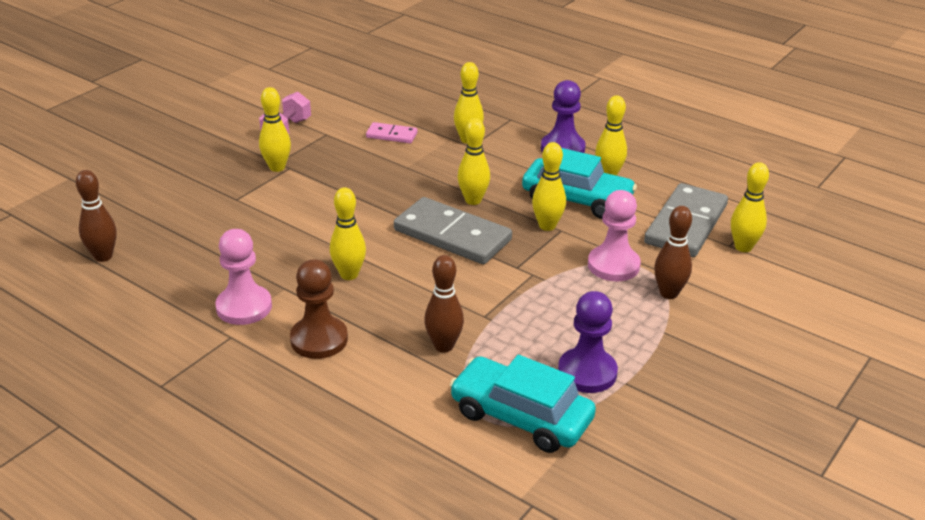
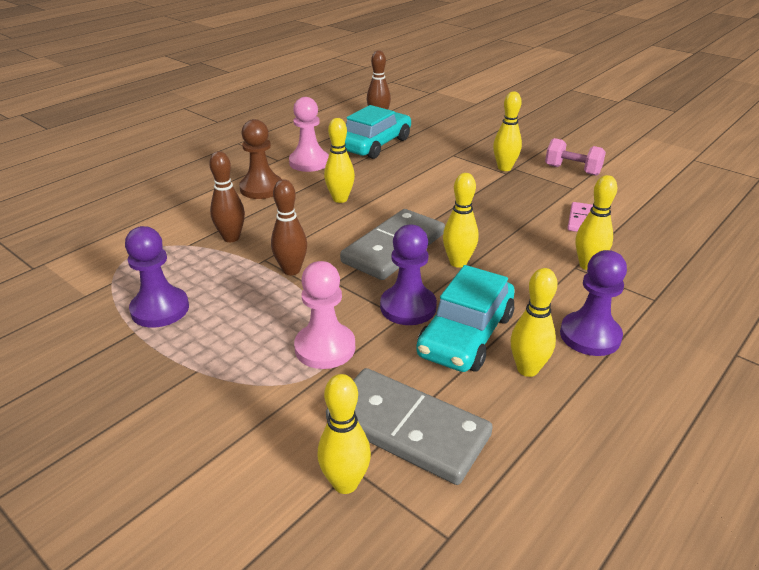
camera: 95 degrees right, 0 degrees up
(521, 416) = (127, 269): turquoise car -> turquoise car (375, 144)
(547, 226) = (408, 307): yellow bowling pin -> purple pawn
(668, 293) = (261, 385): brown bowling pin -> brown bowling pin (291, 270)

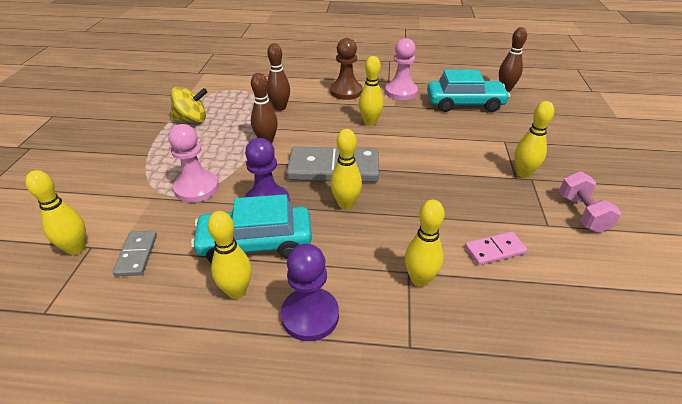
camera: 55 degrees right, 5 degrees up
(160, 309) = (191, 120): purple pawn -> yellow spinning top
(407, 429) = (136, 255): grey domino -> grey domino, size x0.50

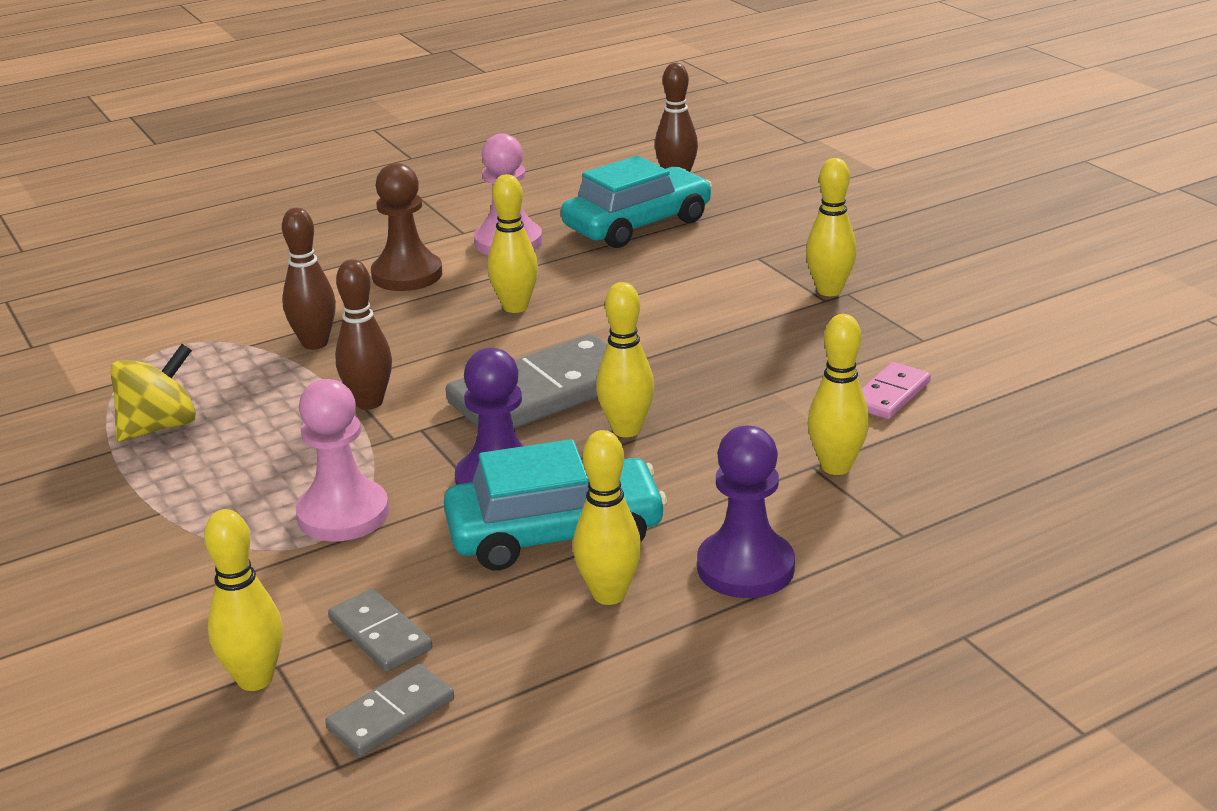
camera: 35 degrees left, 10 degrees down
(89, 299) = (391, 714): none -> grey domino
(256, 243) = (555, 533): turquoise car -> turquoise car turned 150 degrees counterclockwise
(582, 213) = (949, 309): pink dumbbell -> none

